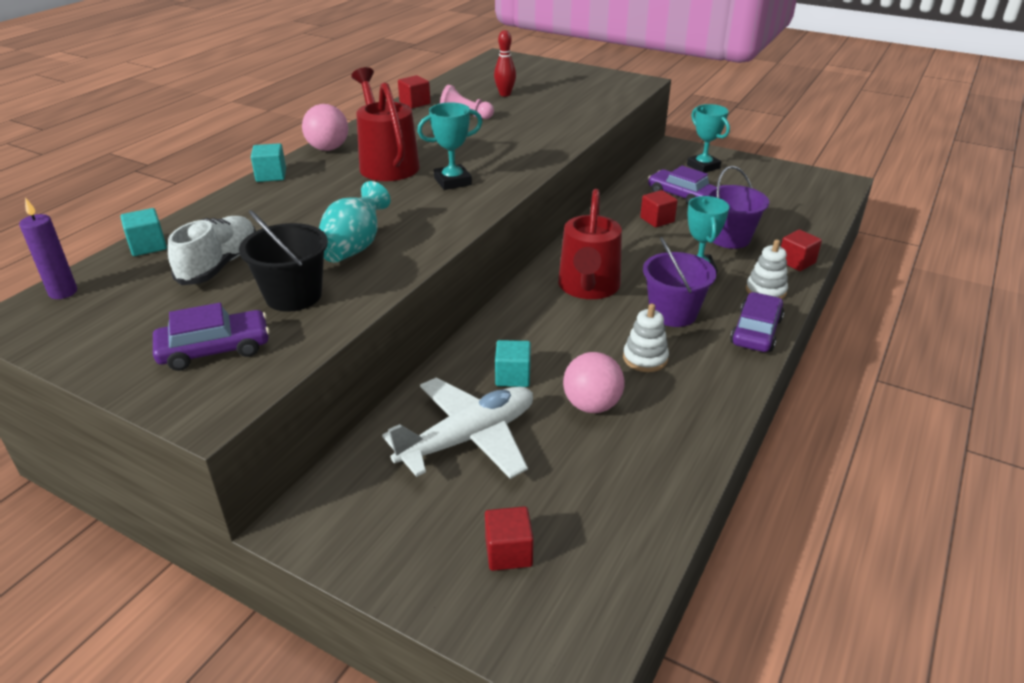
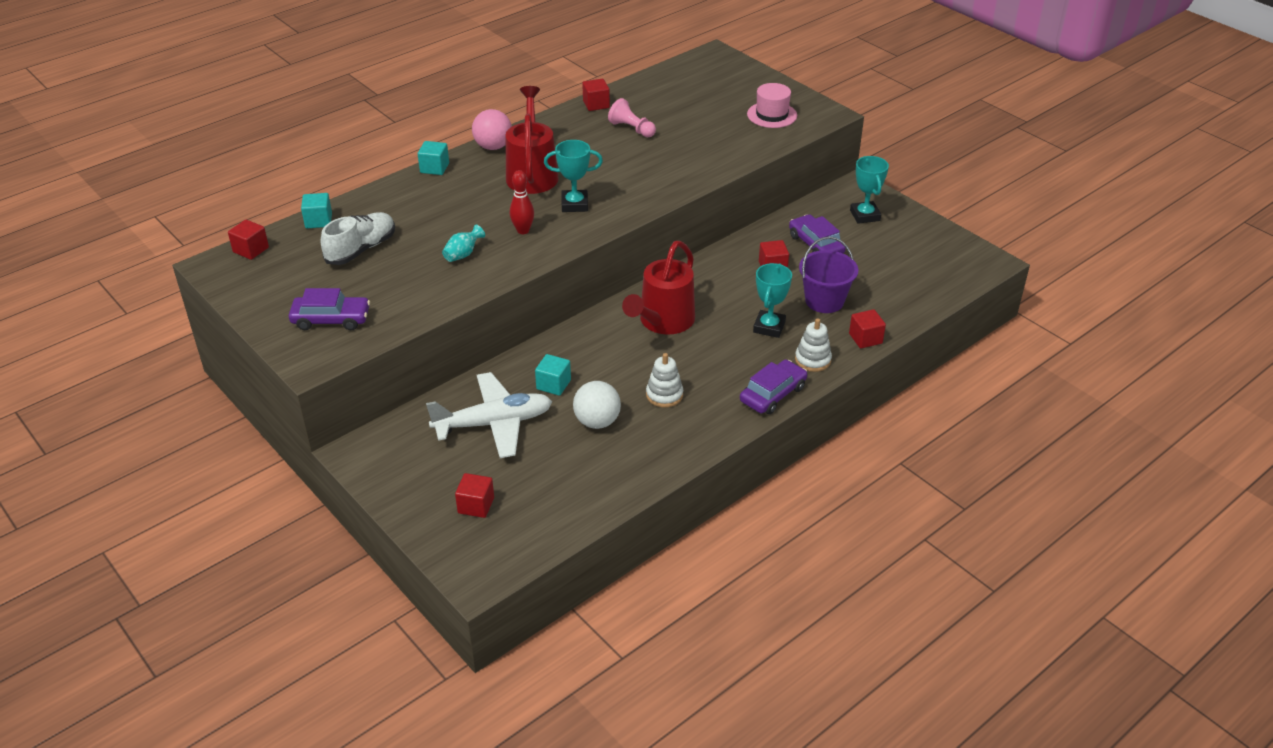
camera: 20 degrees right, 5 degrees up
(63, 292) = (251, 250): purple candle -> red cube
(293, 295) = (400, 288): black bucket -> none
(354, 247) = (463, 254): turquoise vase -> turquoise vase, size x0.59
(505, 94) = (685, 108): red bowling pin -> red bowling pin (523, 230)
(590, 88) = (772, 115): none -> pink hat
(591, 405) = (597, 422): pink ball -> white ball
(673, 313) = (716, 361): purple bucket -> none

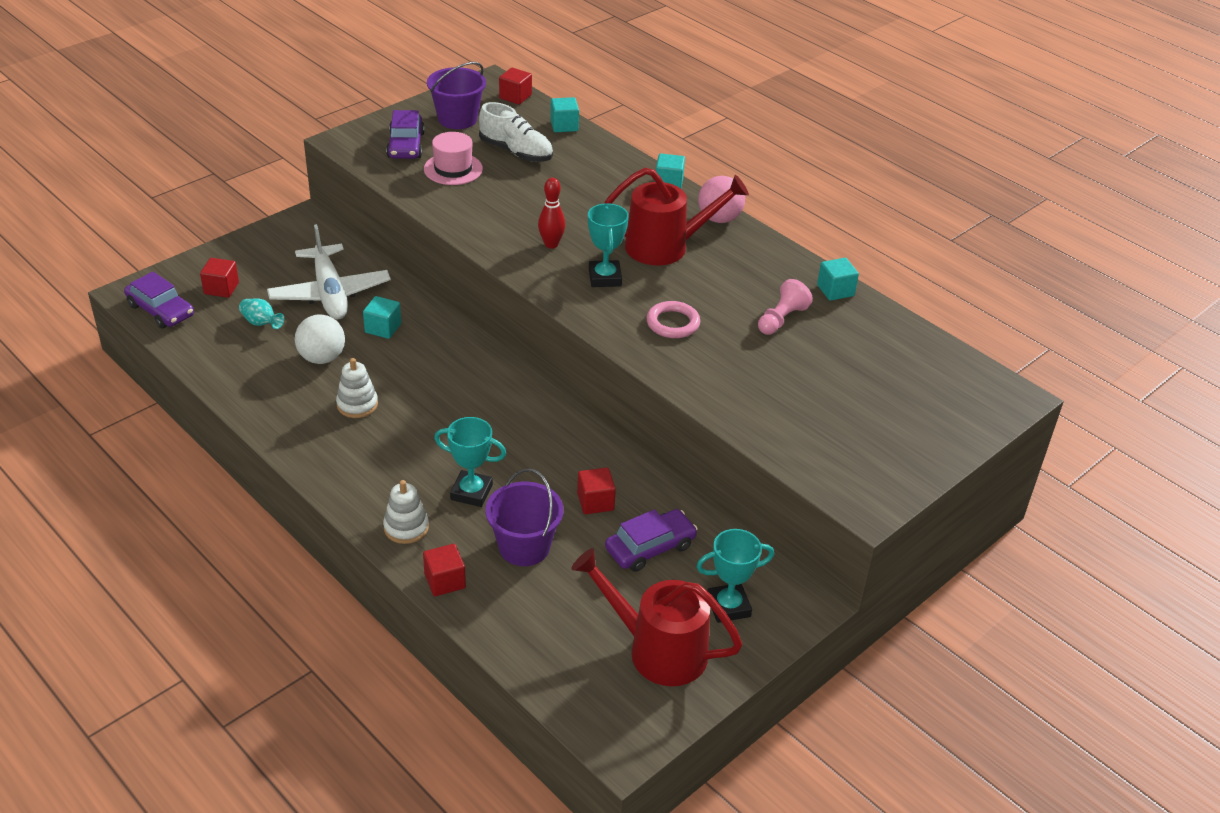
camera: 85 degrees right, 0 degrees up
(286, 286) = (457, 119): none -> purple bucket
(463, 254) = (507, 209): turquoise vase -> turquoise vase (261, 323)
(596, 104) = (835, 290): red cube -> turquoise cube
(637, 175) = (673, 323): none -> pink ring
(663, 322) = (483, 405): red watering can -> red watering can (657, 650)
(772, 115) = (849, 446): pink hat -> pink hat (453, 169)
(773, 394) = (348, 489): purple car -> purple car (161, 310)

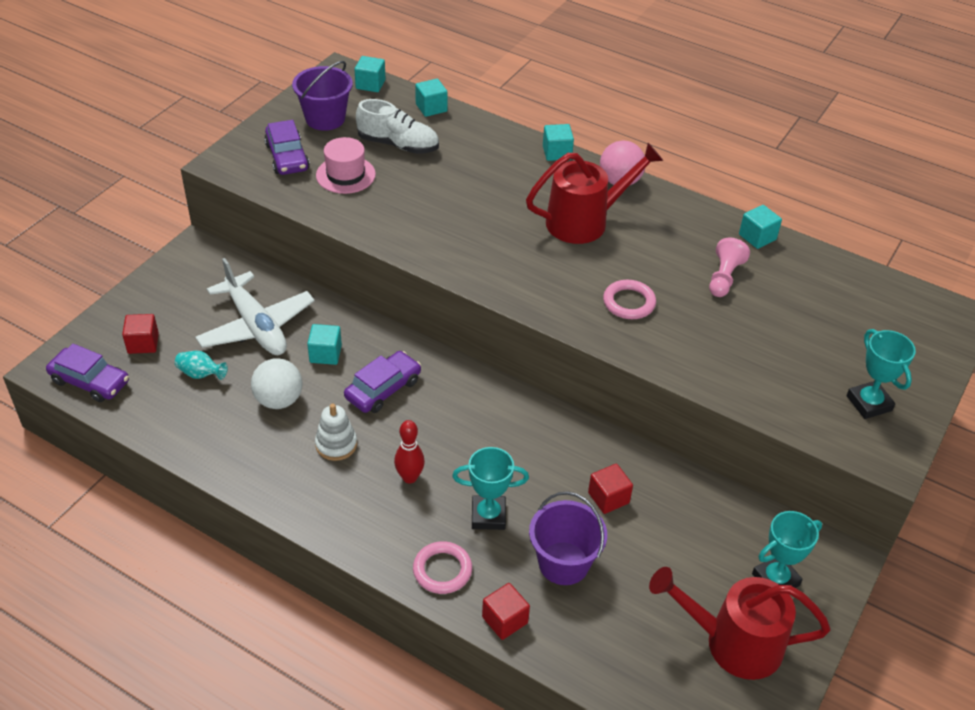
camera: 15 degrees left, 5 degrees up
(406, 527) = (442, 570): white stacking toy -> pink ring
(515, 97) = (370, 84): red cube -> turquoise cube
(551, 244) = (477, 240): red bowling pin -> red bowling pin (409, 477)
(605, 278) = (544, 266): turquoise trophy -> turquoise trophy (869, 403)
(650, 547) = (679, 534): purple car -> purple car (383, 389)

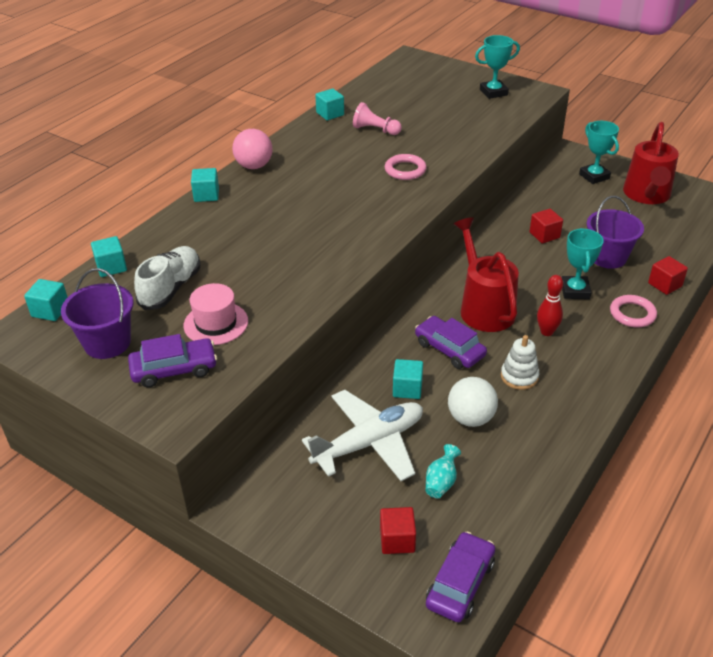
camera: 85 degrees left, 5 degrees down
(585, 221) = (305, 184): red watering can -> red watering can (483, 307)

